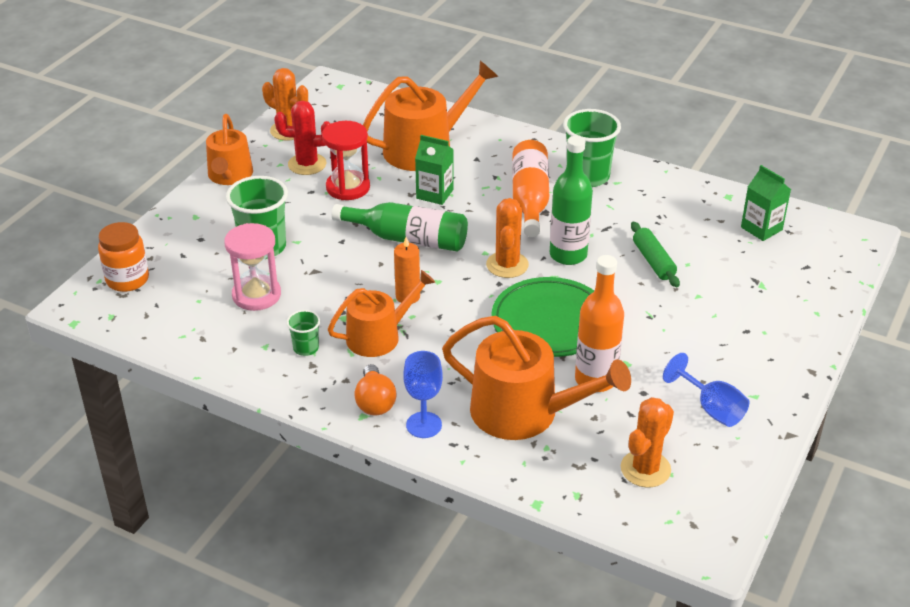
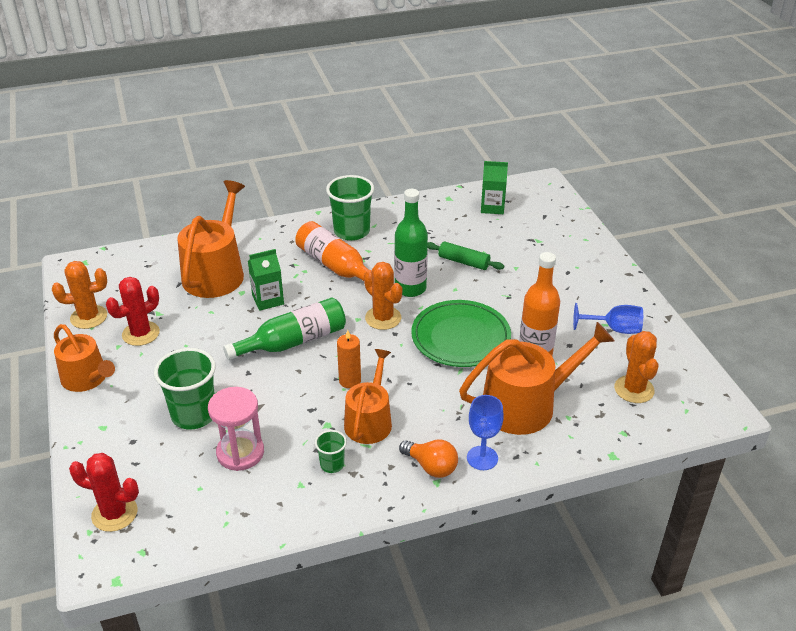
camera: 45 degrees left, 0 degrees up
(127, 280) = (114, 513): orange jar -> red cactus
(348, 187) = (198, 332): red hourglass -> none

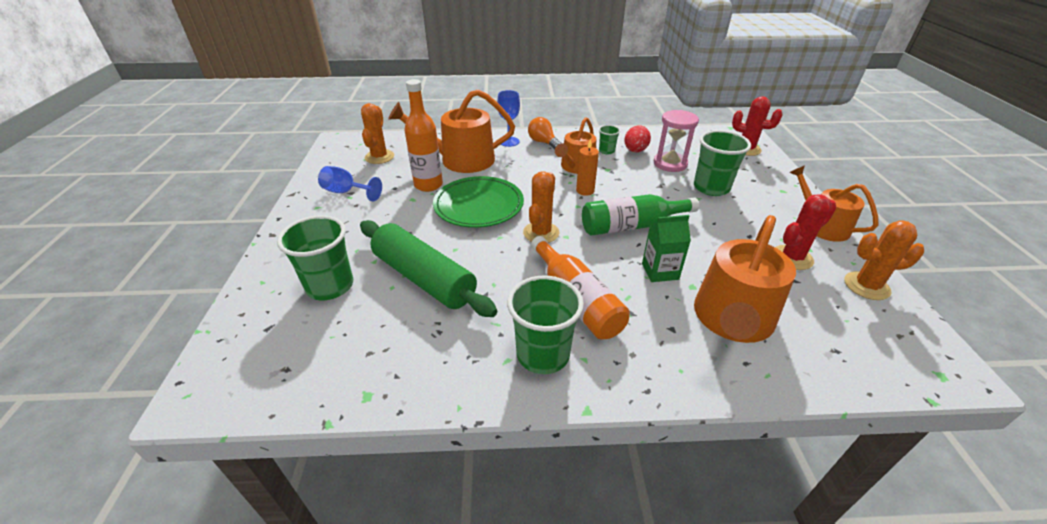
camera: 165 degrees left, 0 degrees up
(289, 473) = (635, 151): none -> red egg
(383, 318) = (541, 233): orange cactus -> orange cactus turned 45 degrees clockwise
(410, 288) = (500, 257): green bottle -> none
(463, 262) = (424, 278): green rolling pin -> green rolling pin, size x1.96
(492, 207) = (319, 359): green carton -> none
(530, 244) = (330, 286): none -> green cup

